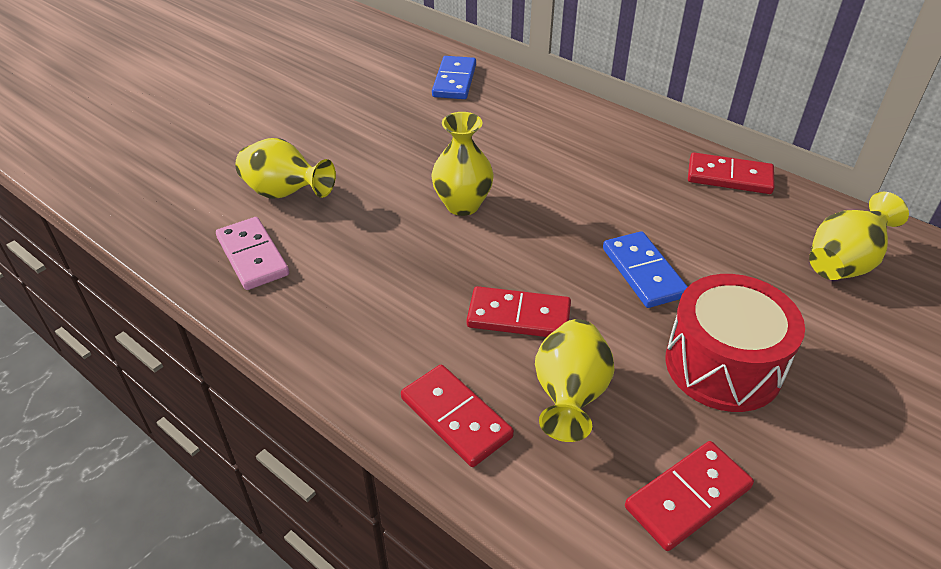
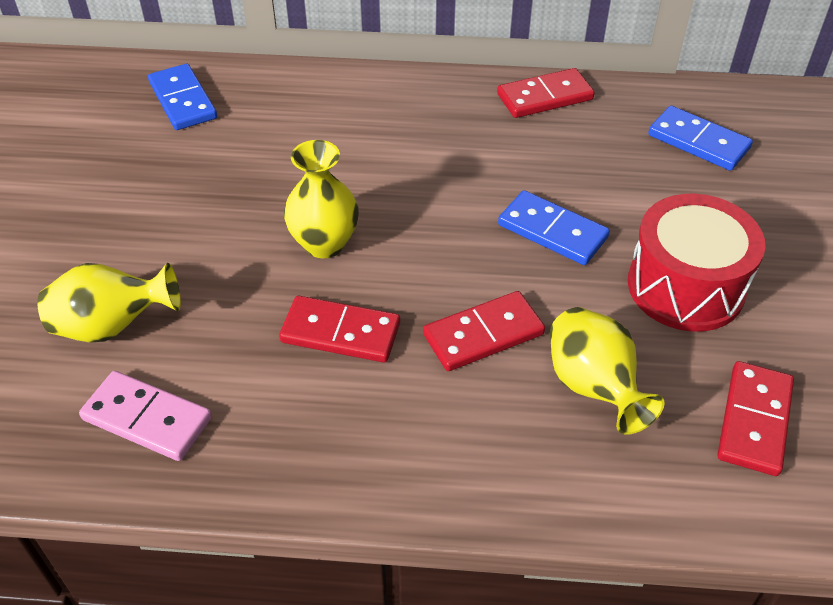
camera: 35 degrees left, 5 degrees up
(456, 417) = (516, 467): red domino -> red domino (340, 332)
(843, 263) = (698, 142): yellow vase -> blue domino

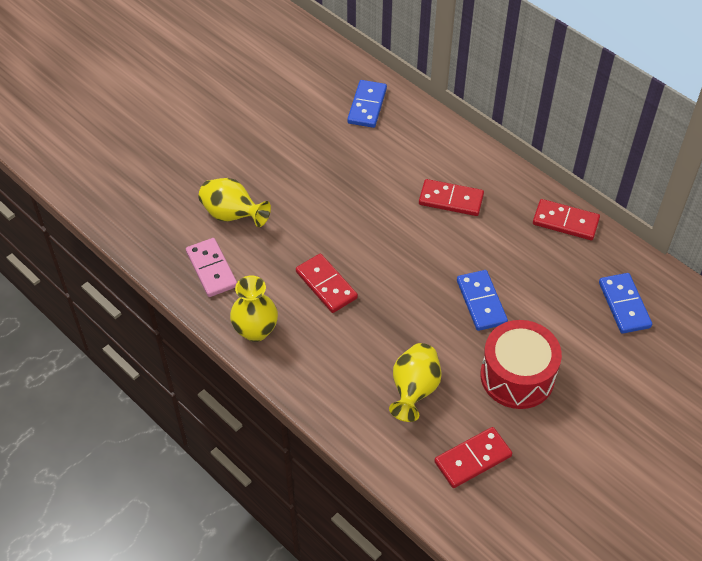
camera: 40 degrees right, 5 degrees up
(324, 244) = (361, 234): yellow vase -> yellow vase (256, 330)
(483, 334) = (390, 331): red domino -> red domino (451, 200)

